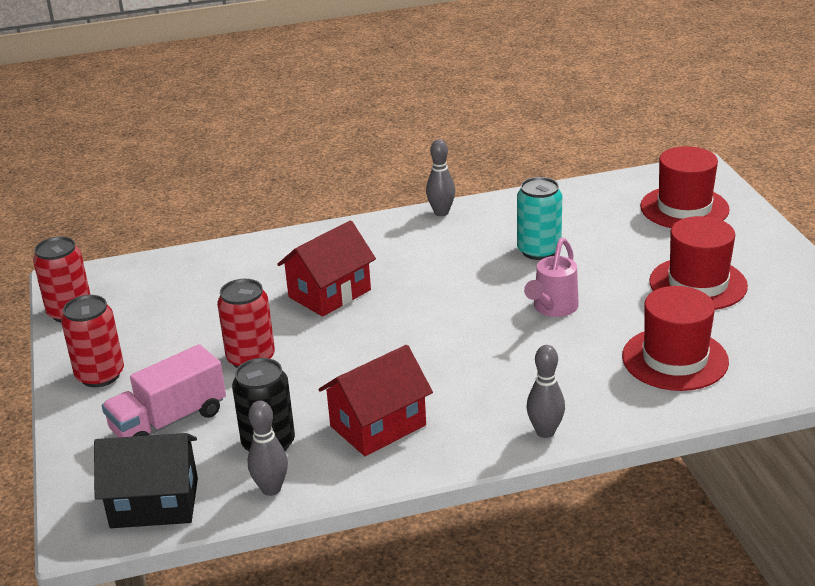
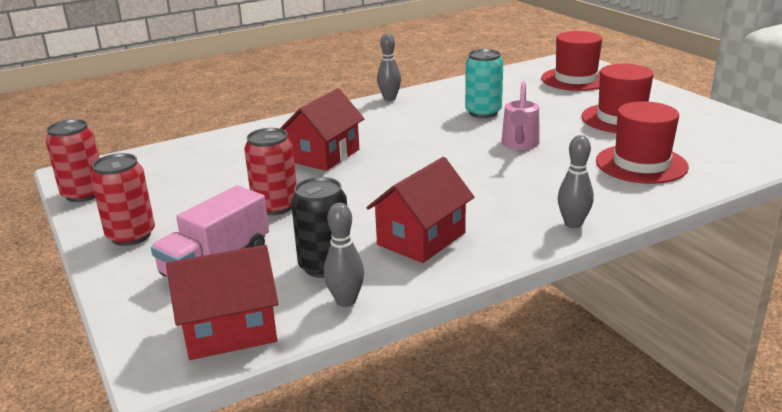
camera: 15 degrees left, 5 degrees down
(154, 503) = (229, 330): black house -> red house

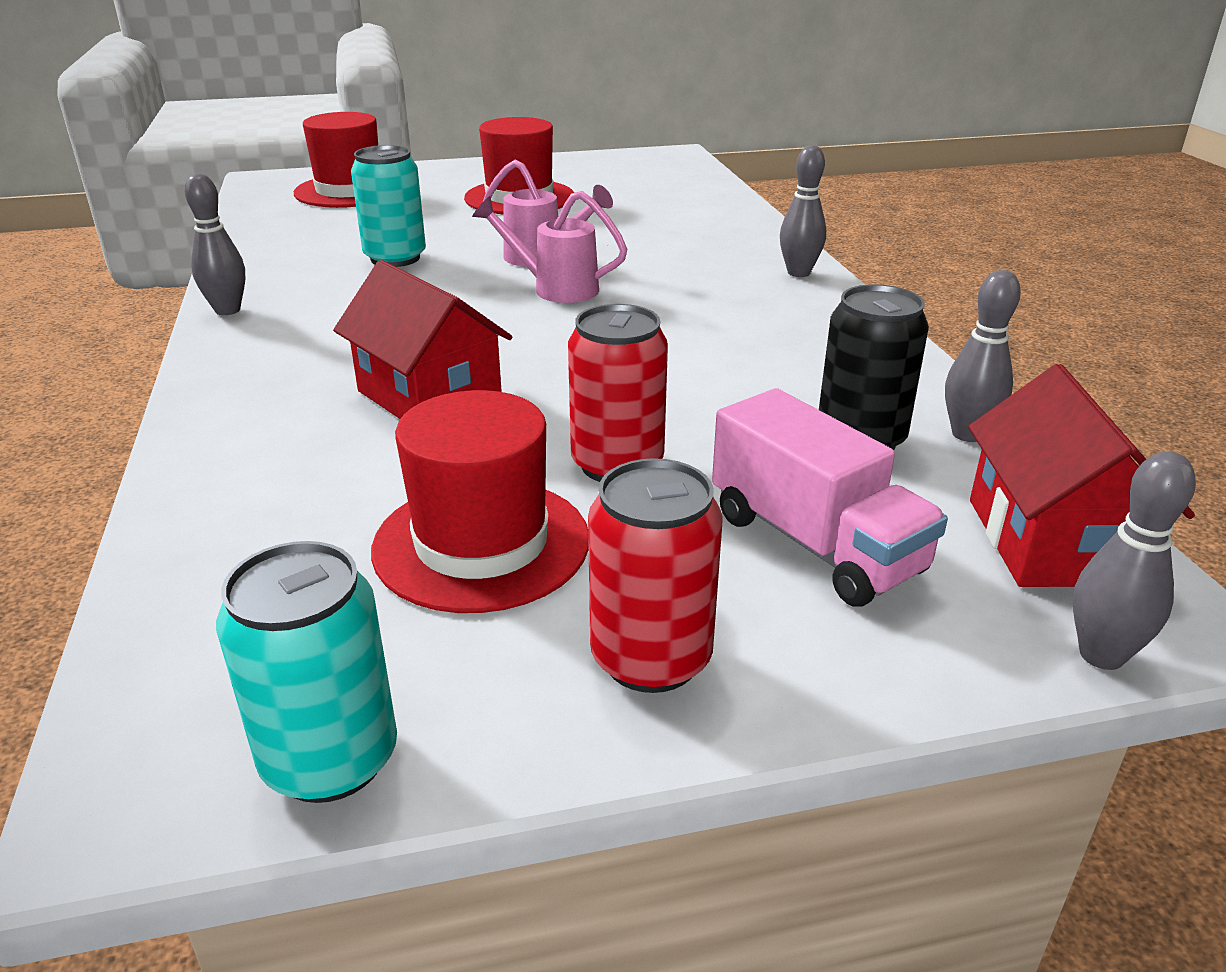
camera: 75 degrees left, 5 degrees up
(84, 194) = (330, 759): red can -> turquoise can
(131, 343) = (1101, 655): none -> grey bowling pin
(421, 239) = (800, 360): red house -> none
(474, 156) = (555, 288): none -> pink watering can
(641, 164) = (662, 215): red hat -> red hat (481, 544)

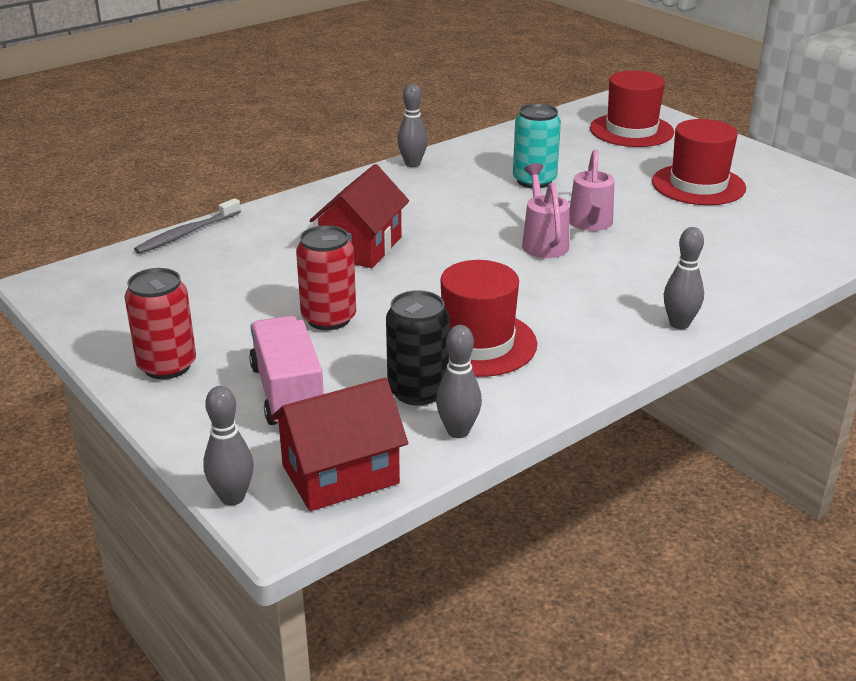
camera: 65 degrees right, 0 degrees up
(162, 546) = (186, 233): none -> grey toothbrush
(330, 759) = (77, 313): turquoise can -> none
(481, 544) = (231, 302): red hat -> red hat (477, 343)
(815, 543) = (288, 393): pink truck -> pink truck turned 135 degrees clockwise

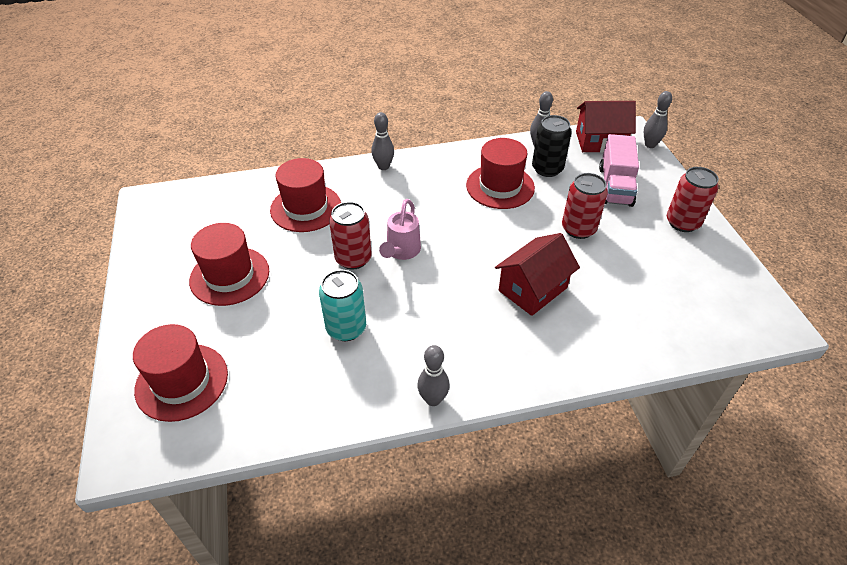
camera: 155 degrees left, 15 degrees up
(186, 233) = (671, 355): grey toothbrush -> none
(590, 224) = (353, 259): pink watering can -> red can
(712, 252) = (306, 208): none -> red hat

